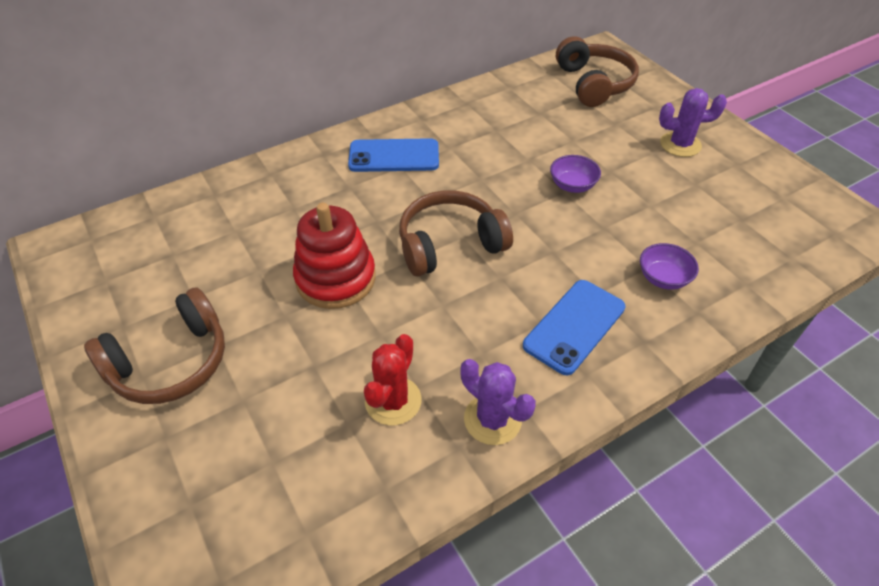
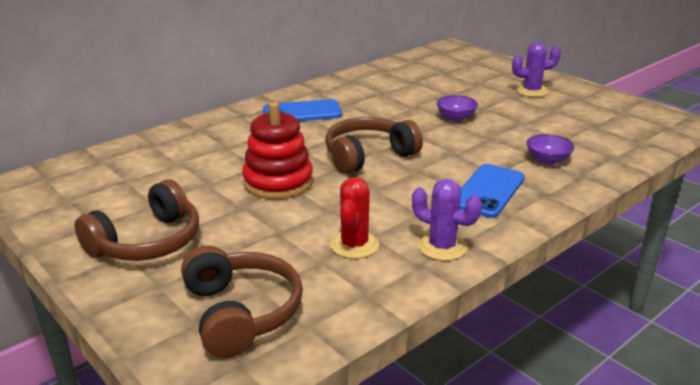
camera: 10 degrees left, 20 degrees down
(594, 84) = (451, 64): brown headphones -> brown headphones (241, 313)

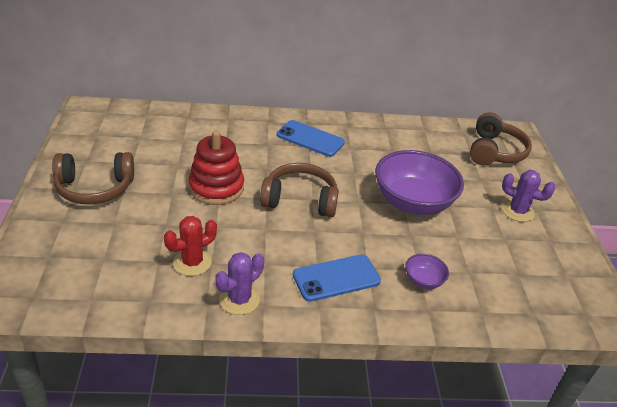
camera: 35 degrees right, 10 degrees up
(241, 313) = (75, 266): brown headphones -> brown headphones (494, 151)
(442, 247) = (239, 299): purple cactus -> purple cactus turned 60 degrees clockwise
(456, 118) = (412, 202): purple bowl -> purple bowl, size x2.29

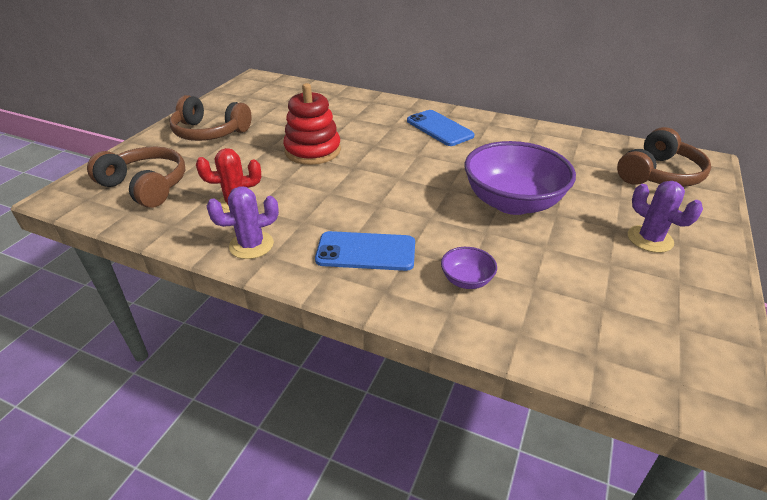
camera: 30 degrees right, 0 degrees up
(300, 200) = (386, 175): brown headphones -> brown headphones (146, 186)

